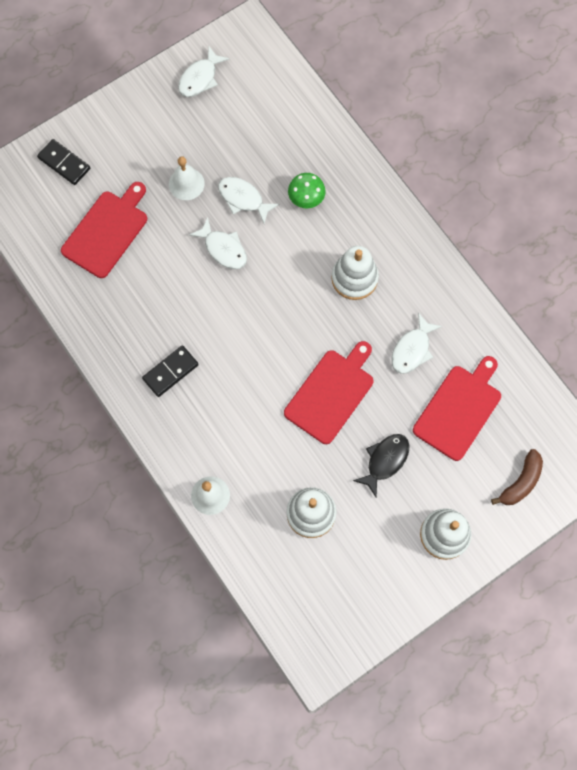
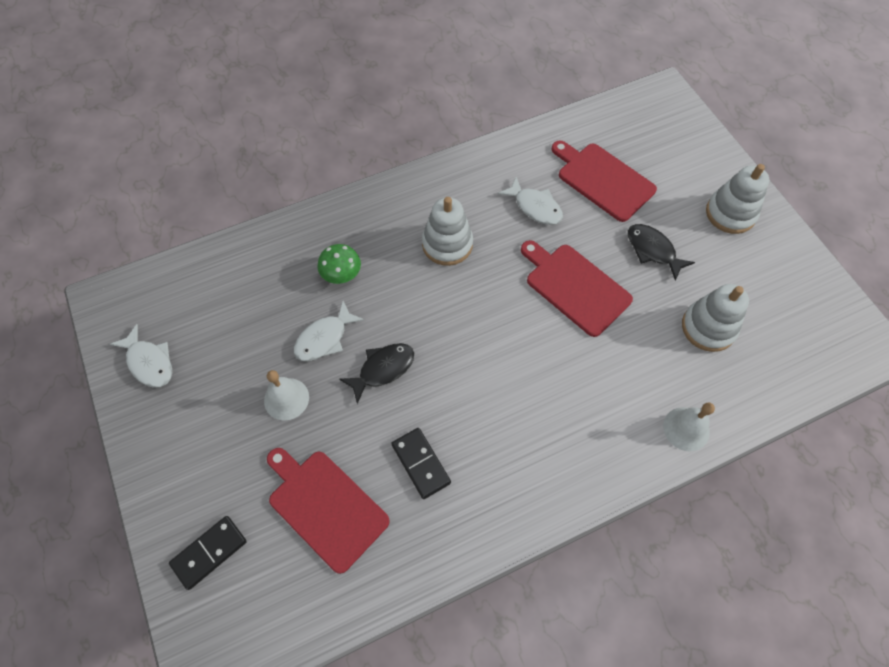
camera: 80 degrees left, 10 degrees down
(170, 372) = (529, 452): black domino -> black domino (420, 464)
(223, 249) = (383, 369): white fish -> black fish
(520, 482) = (678, 146): brown banana -> none

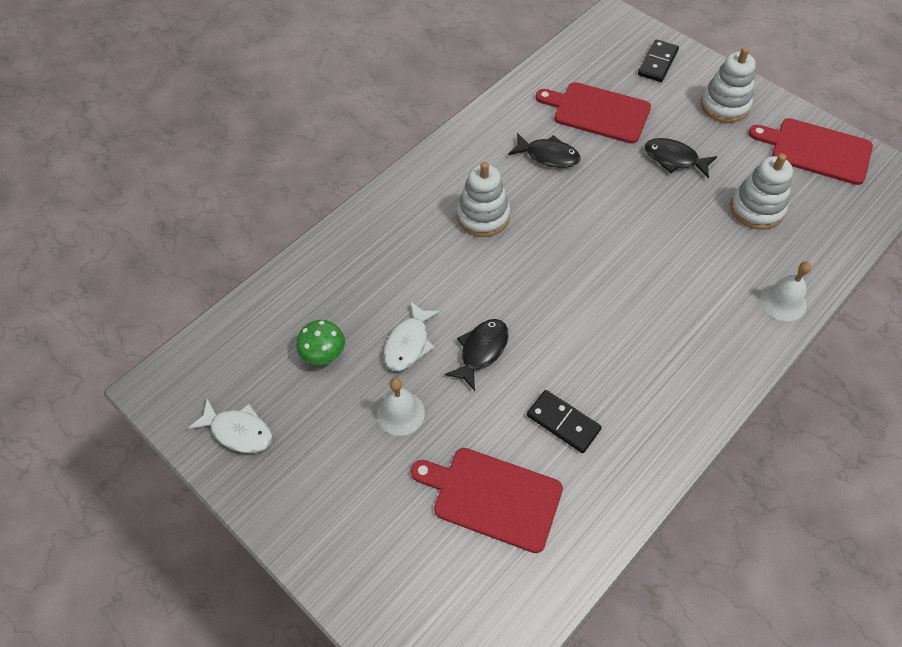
camera: 20 degrees left, 5 degrees down
(209, 552) = (399, 586): black domino -> black domino (657, 63)
(341, 274) = (394, 278): green mushroom -> green mushroom (323, 353)
(535, 207) = (548, 156): white fish -> black fish
(575, 287) = (622, 214): red cutting board -> red cutting board (816, 150)

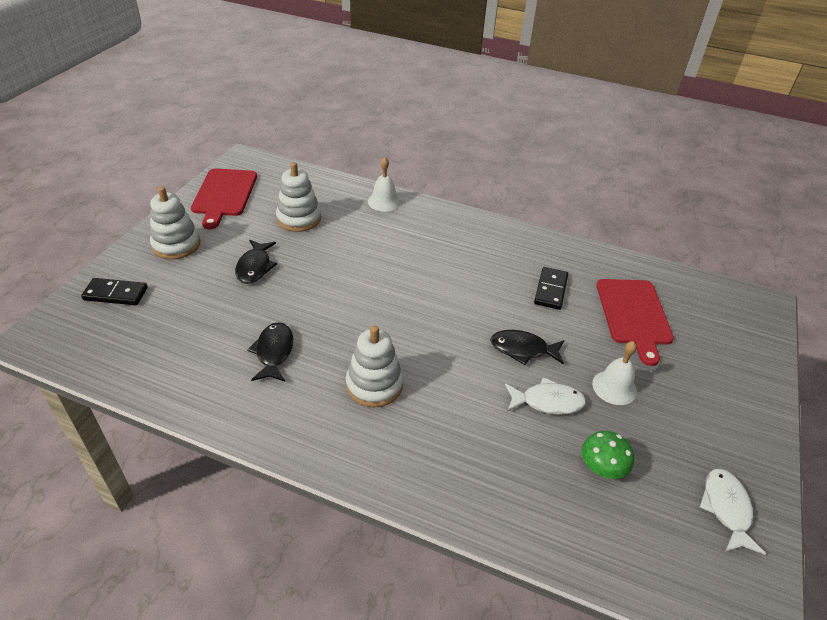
camera: 115 degrees left, 15 degrees down
(598, 112) = (199, 326): red cutting board -> none

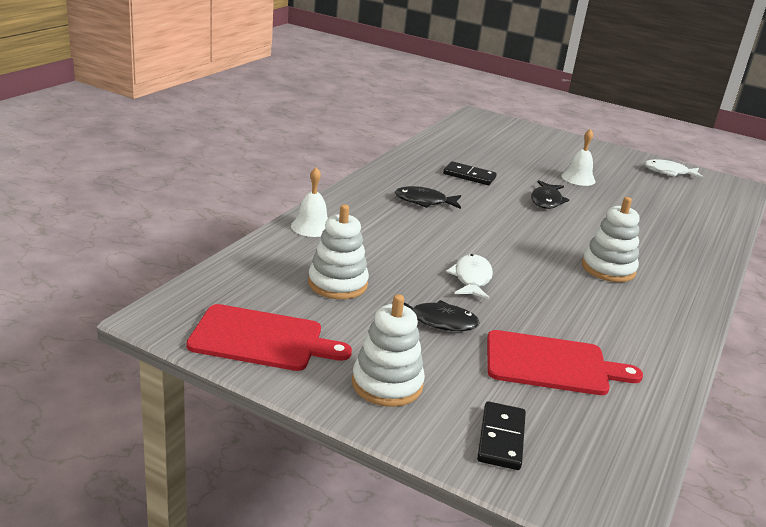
camera: 85 degrees left, 15 degrees down
(274, 352) = (581, 317): black fish -> black fish (424, 201)
(547, 402) = (601, 203): white fish -> white fish (471, 278)
(602, 467) = (655, 198): green mushroom -> none
(633, 314) = (497, 154): red cutting board -> red cutting board (551, 364)

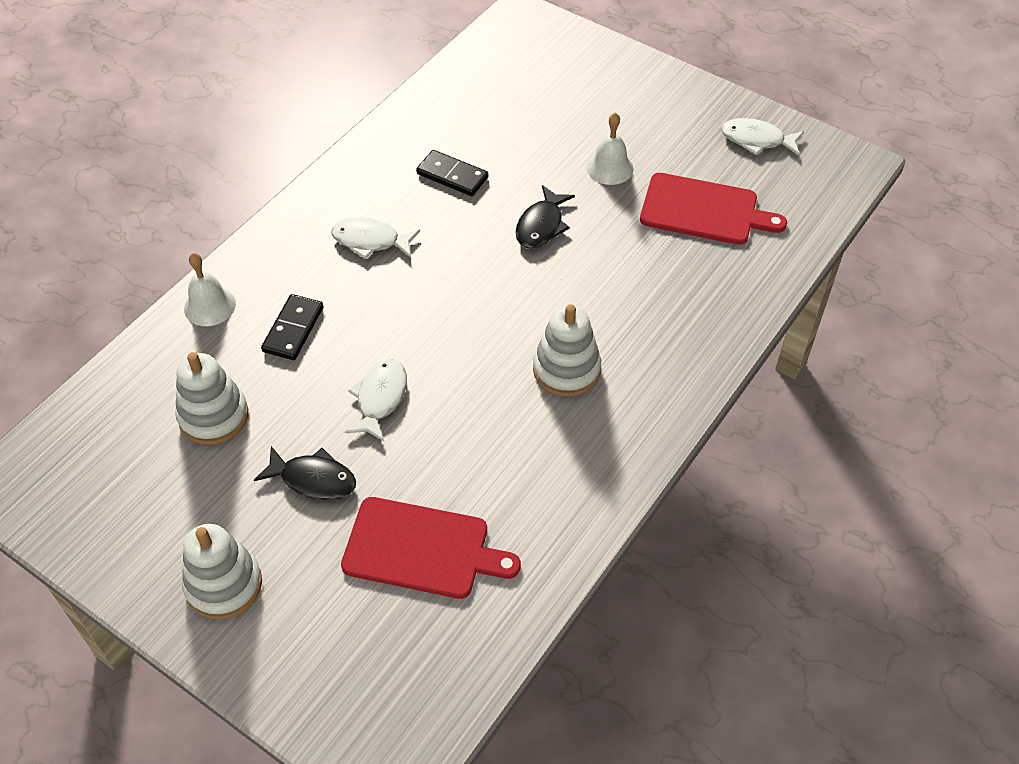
camera: 10 degrees right, 25 degrees up
(261, 339) = (105, 516): red cutting board -> red cutting board (703, 210)
(424, 201) = (370, 241): black fish -> white fish
(501, 438) = (321, 665): black domino -> black domino (293, 329)

